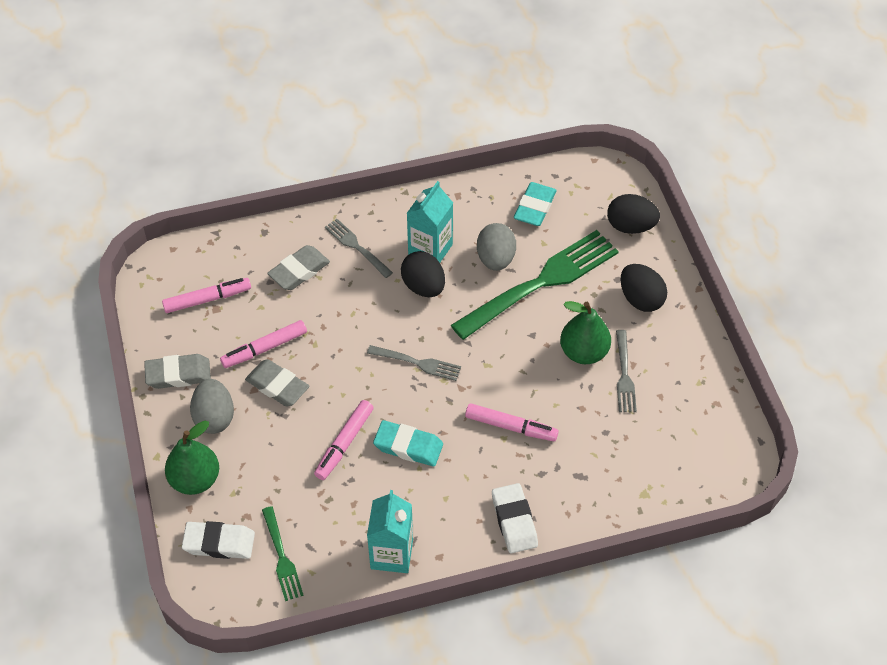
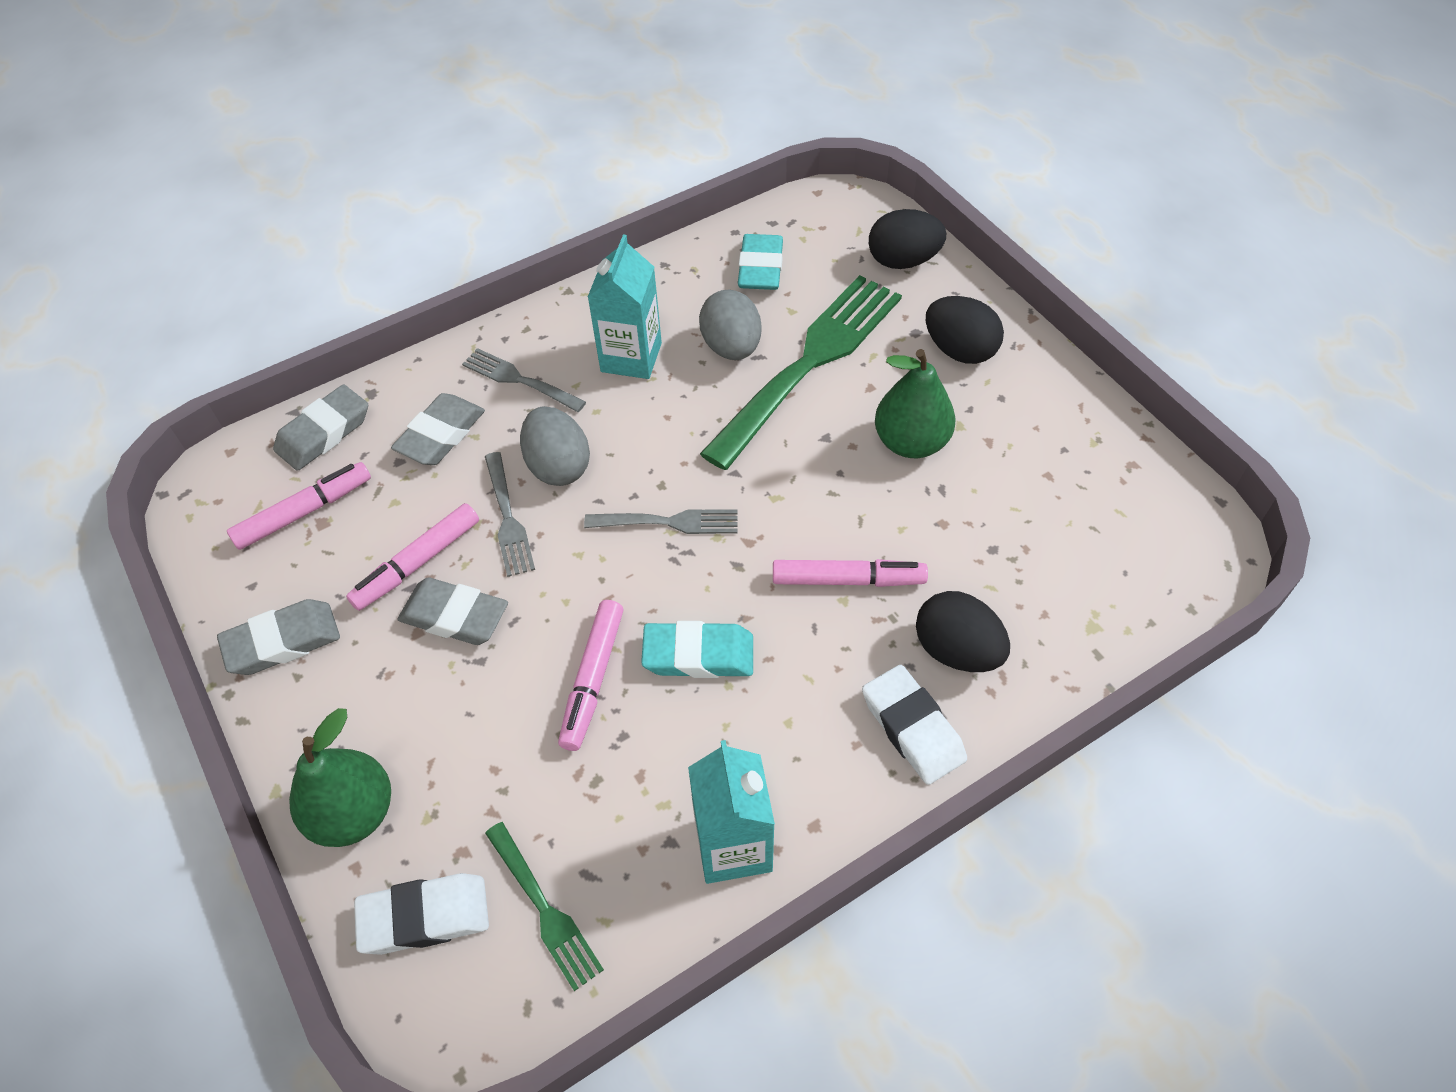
camera: 15 degrees left, 0 degrees up
(214, 417) = (361, 696): grey egg -> grey egg (558, 466)
(230, 251) = (324, 433): none -> grey eraser
(423, 286) = (639, 410): black egg -> black egg (956, 650)
(624, 374) = (982, 458): grey fork -> grey fork (507, 517)

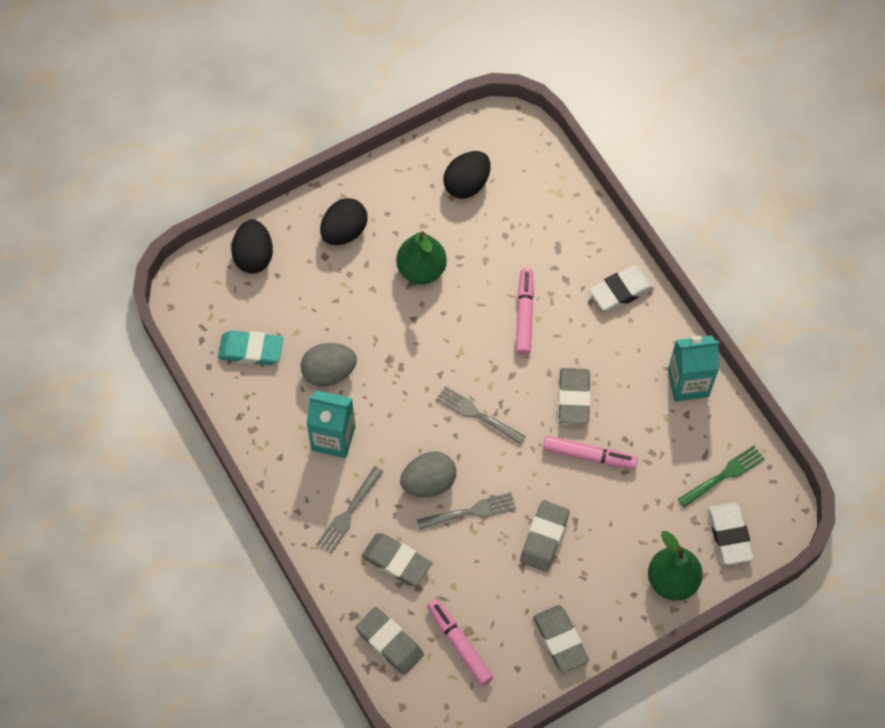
camera: 90 degrees left, 10 degrees up
(417, 563) = (503, 565): pink marker -> none
(667, 522) = (478, 415): grey fork -> grey fork turned 60 degrees counterclockwise
(698, 655) = (573, 398): turquoise eraser -> grey eraser
(808, 365) = (350, 324): green fork -> none
(956, 650) = (573, 263): black egg -> black egg (467, 184)

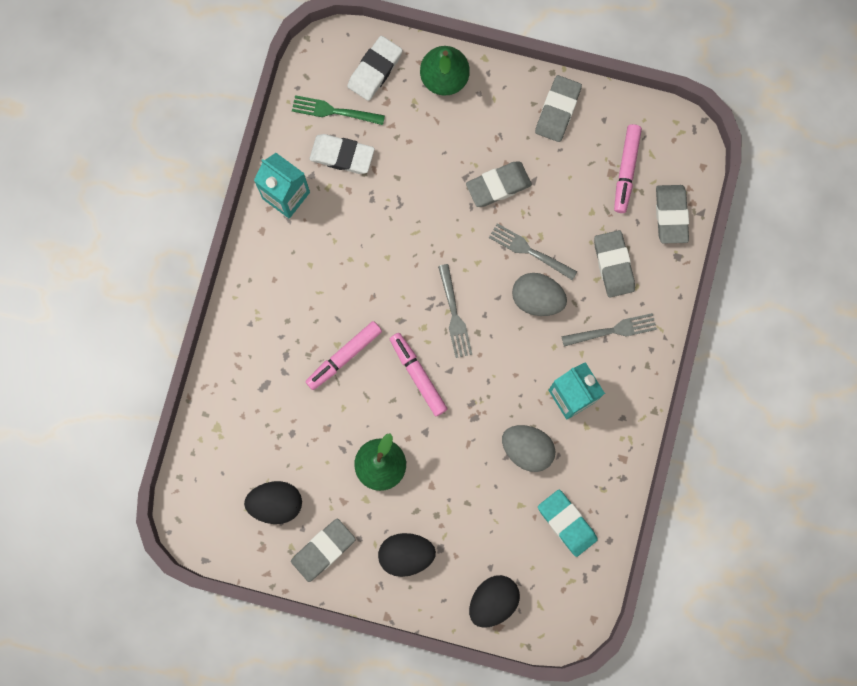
camera: 135 degrees left, 15 degrees up
(573, 398) = (375, 261): grey eraser -> grey eraser (323, 550)
(589, 456) = (409, 211): pink marker -> pink marker (418, 375)
(621, 291) = (257, 307): white eraser -> white eraser (342, 155)

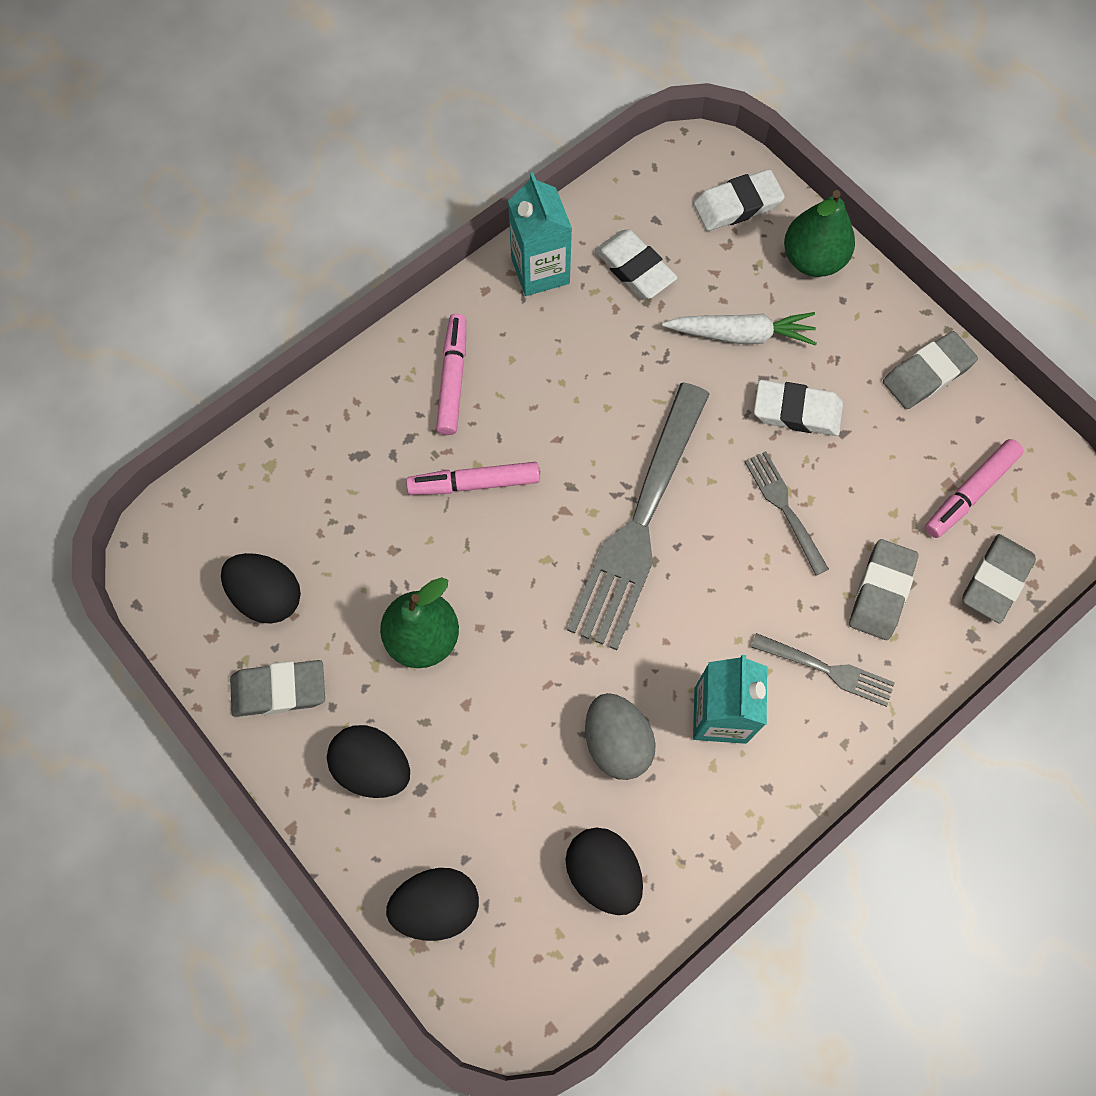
camera: 35 degrees right, 10 degrees down
(335, 111) = (660, 219): green fork -> none
(418, 375) = (546, 562): pink marker -> pink marker (453, 379)
(434, 157) = (741, 334): none -> white carrot
(454, 314) = (640, 521): grey fork -> grey fork, size x2.09
(498, 185) = (796, 411): grey eraser -> white eraser
(537, 299) = (756, 569): grey egg -> none
(567, 523) = (603, 873): turquoise eraser -> black egg

